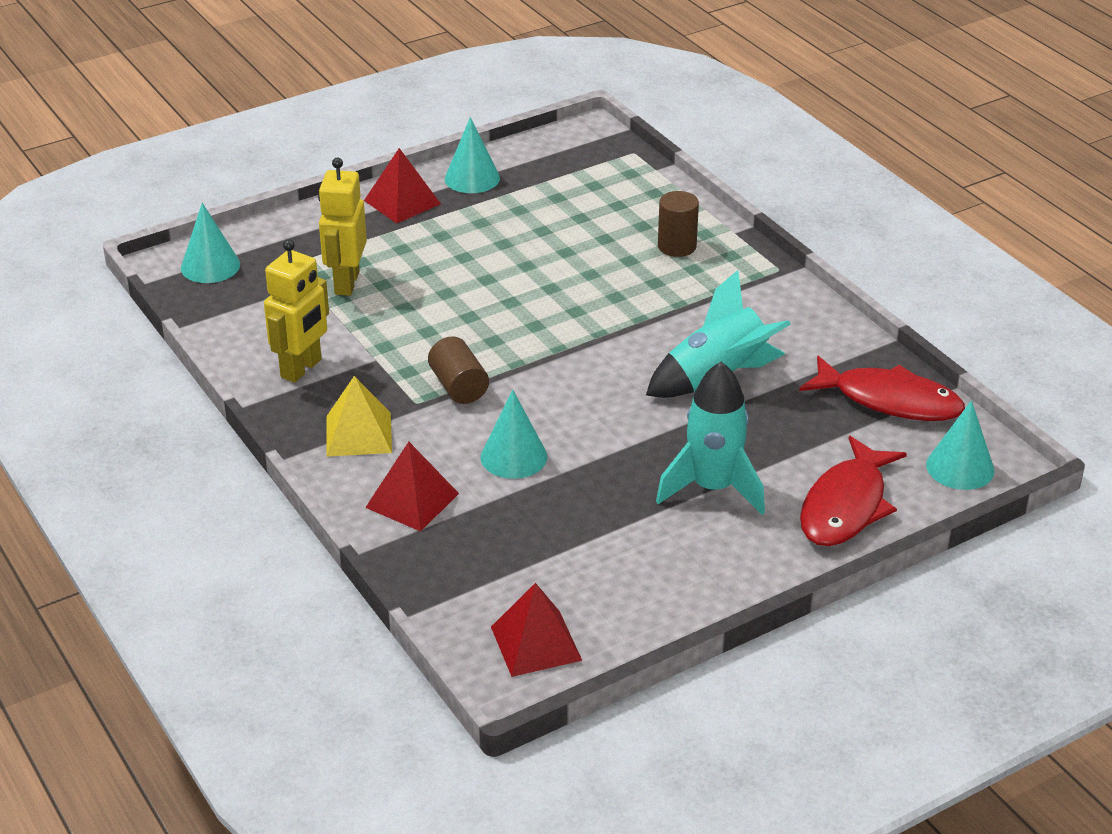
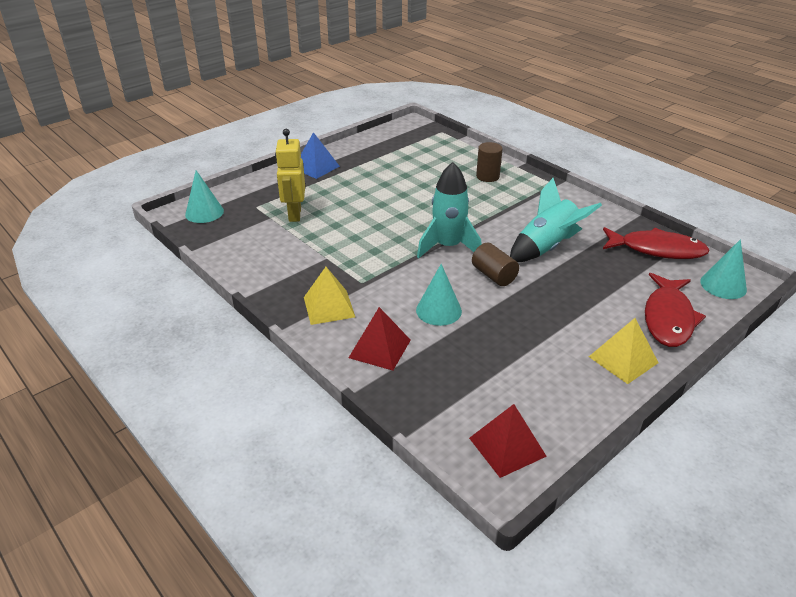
camera: 10 degrees left, 0 degrees up
(302, 369) = (279, 268): yellow robot -> none
(402, 202) = (316, 167): red pyramid -> blue pyramid
(459, 386) = (386, 269): brown cylinder -> brown cylinder (494, 275)
(472, 178) = (354, 151): turquoise cone -> none
(712, 488) = (577, 316): turquoise rocket -> turquoise rocket (448, 246)
(747, 555) = (623, 359): none -> yellow pyramid

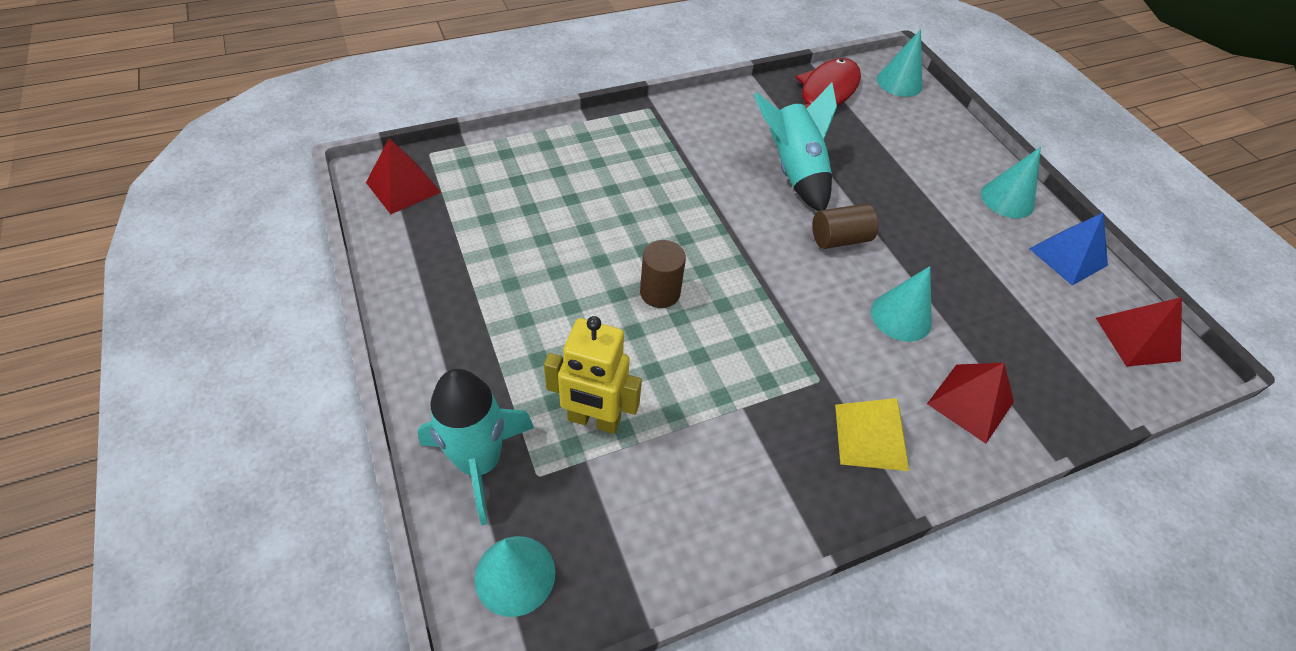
camera: 75 degrees left, 15 degrees up
(316, 167) = (442, 347): blue pyramid -> blue pyramid (1068, 257)
(410, 132) = (403, 187): none -> red pyramid
(448, 246) = (761, 259): turquoise rocket -> turquoise rocket (479, 462)
(487, 176) = (598, 156): brown cylinder -> brown cylinder (660, 292)
(623, 359) = (1007, 199): yellow pyramid -> turquoise cone
(668, 318) = (945, 140): red fish -> none

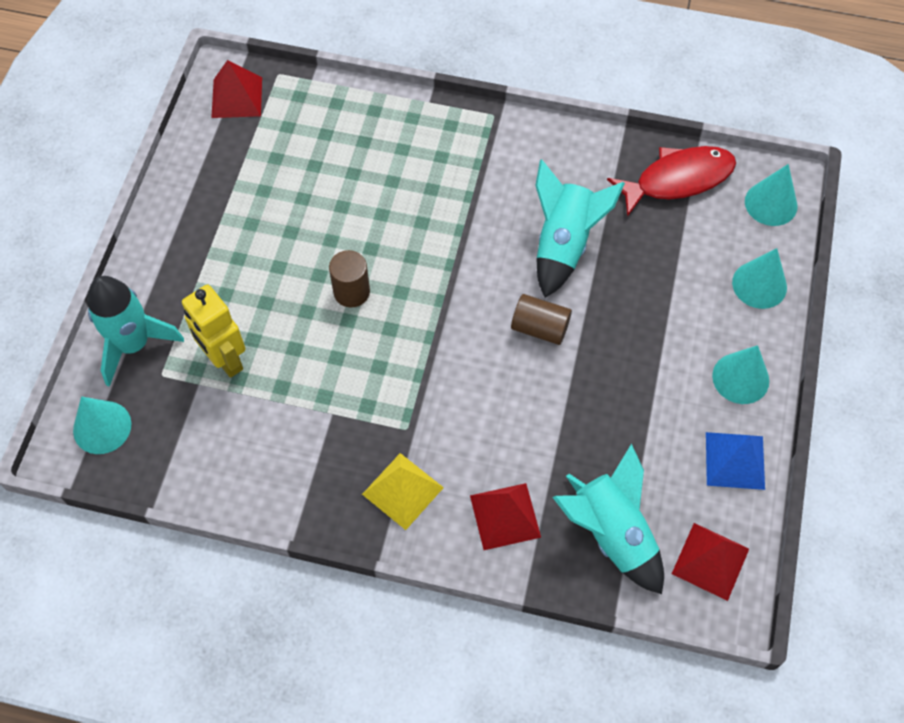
camera: 40 degrees right, 10 degrees up
(901, 316) = (522, 420): turquoise cone -> turquoise cone (759, 284)
(1056, 363) = (611, 534): none -> turquoise rocket

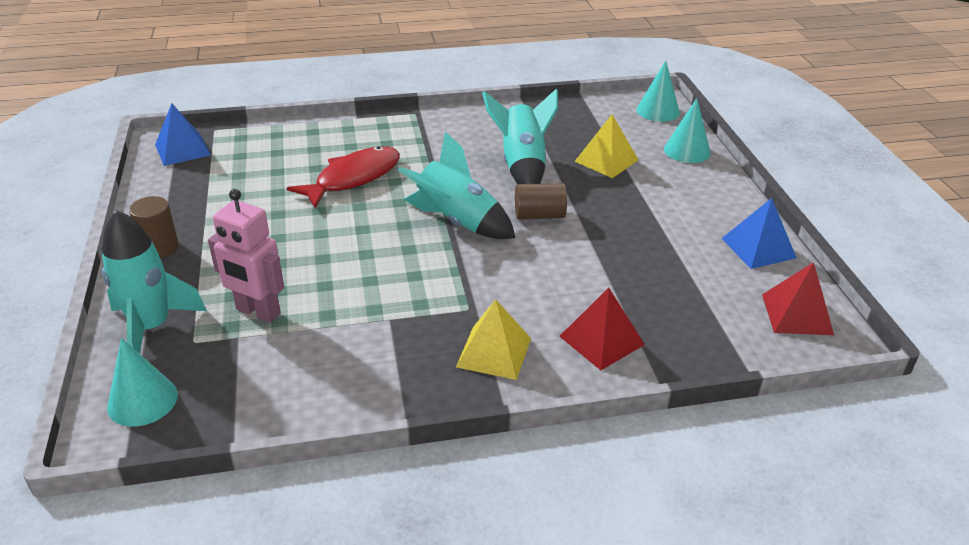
camera: 25 degrees left, 25 degrees down
(225, 360) = (258, 312): yellow robot -> pink robot
(236, 97) = (182, 149): red pyramid -> blue pyramid
(351, 292) = (358, 236): brown cylinder -> brown cylinder (160, 248)
(611, 534) = (702, 323): turquoise rocket -> turquoise rocket (457, 222)
(659, 268) = (606, 160): none -> yellow pyramid
(678, 180) = (581, 114): red fish -> red fish (353, 178)
(740, 378) = (719, 201): turquoise cone -> none

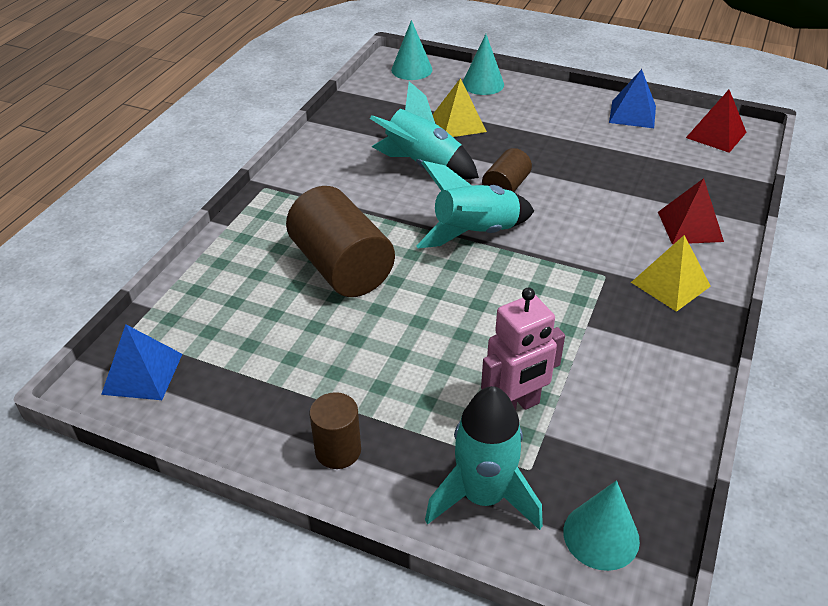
camera: 55 degrees left, 5 degrees up
(353, 178) = (342, 267): red fish -> brown cylinder

